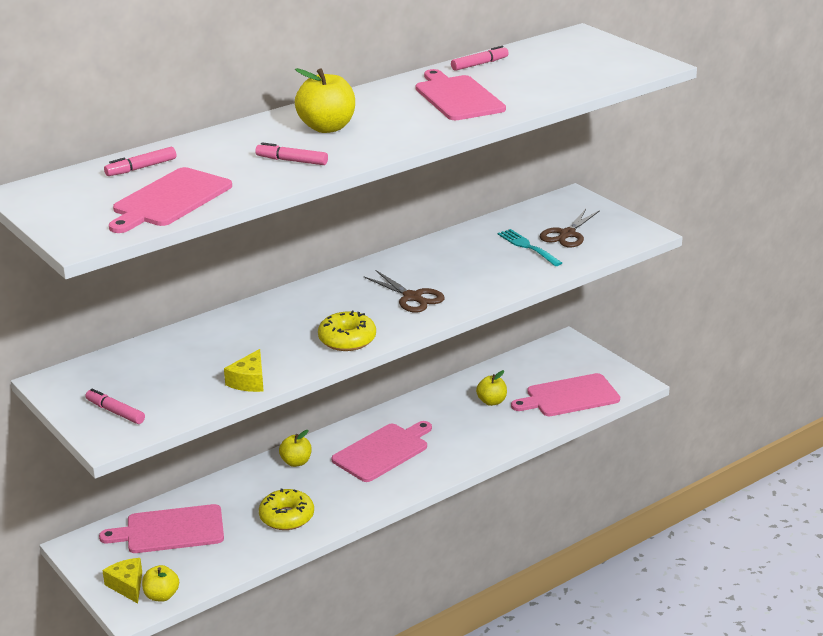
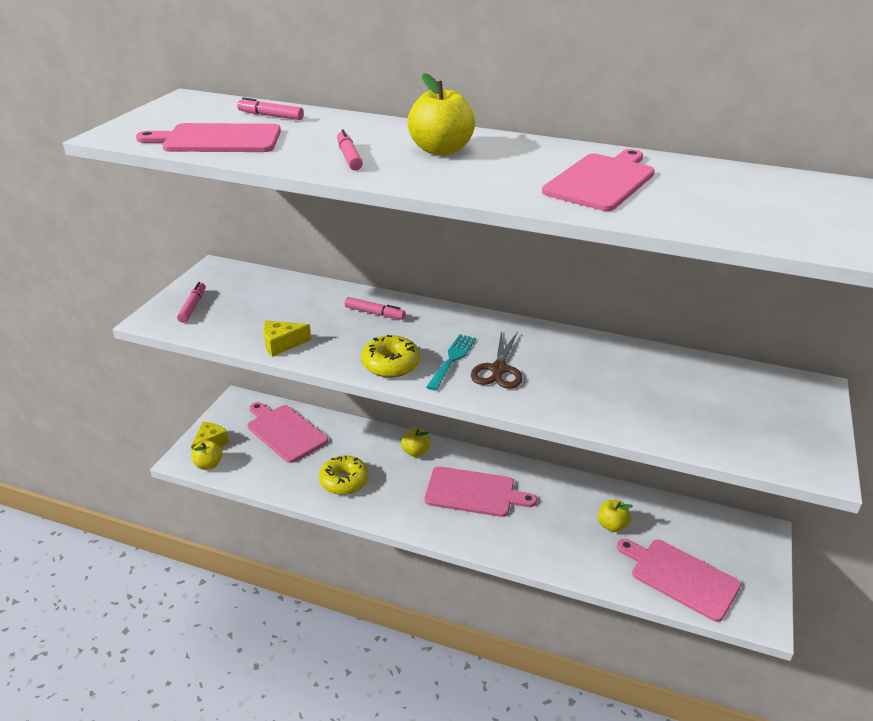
camera: 55 degrees right, 5 degrees up
(479, 64) = (701, 168): pink marker -> pink marker (374, 313)
(527, 247) = (676, 399): turquoise fork -> turquoise fork (452, 359)
(567, 234) = (736, 414): brown scissors -> none

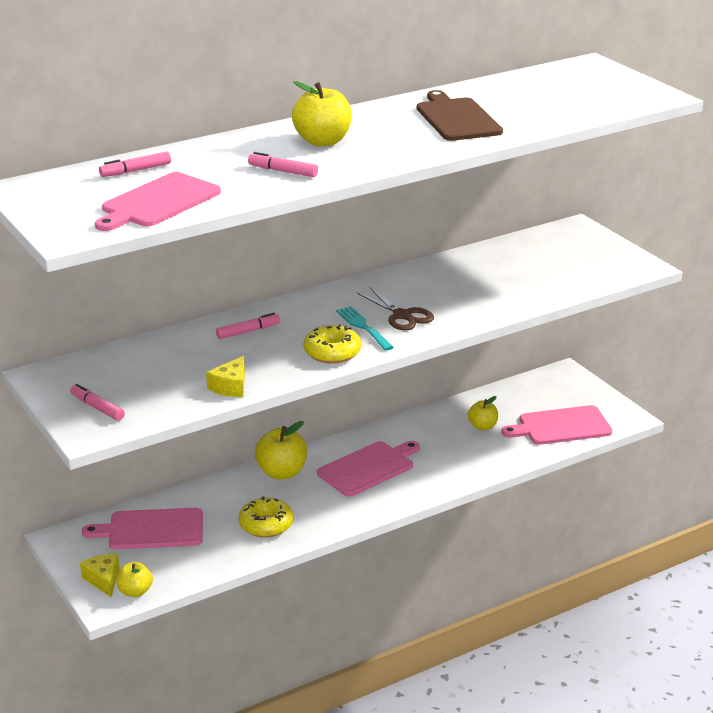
camera: 50 degrees left, 5 degrees down
(416, 452) = (282, 472): yellow apple -> yellow apple, size x1.63
(602, 181) = (457, 118): pink cutting board -> brown cutting board

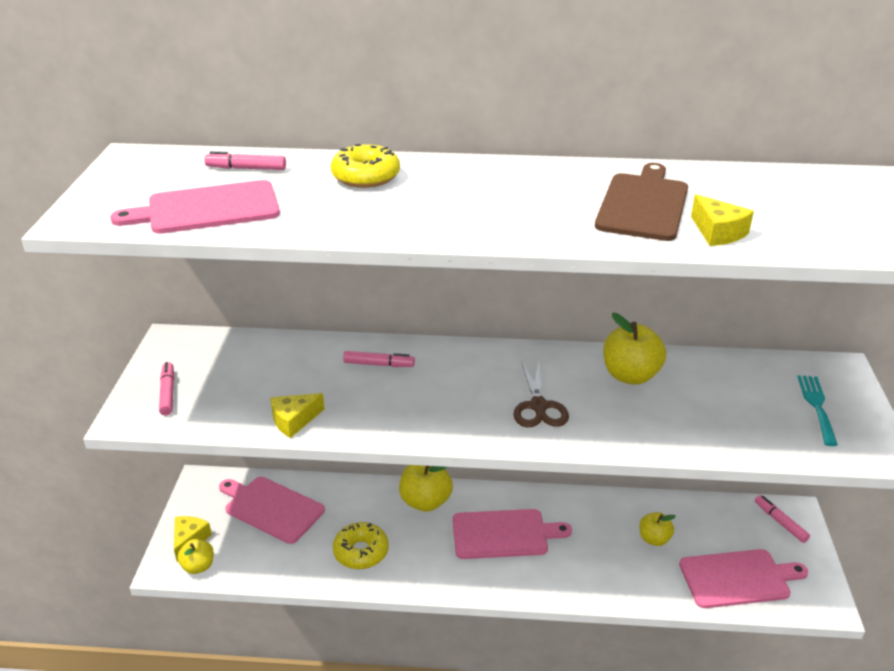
camera: 35 degrees right, 5 degrees up
(283, 171) = (370, 212): pink marker -> pink marker (780, 522)
(322, 141) = (461, 189): yellow apple -> yellow apple (630, 375)
(332, 352) = (424, 422): yellow donut -> yellow donut (366, 176)
(363, 327) = (486, 404): turquoise fork -> turquoise fork (816, 406)
(522, 122) = (718, 232): none -> yellow cheese
(561, 426) = (738, 578): pink cutting board -> pink cutting board turned 150 degrees clockwise

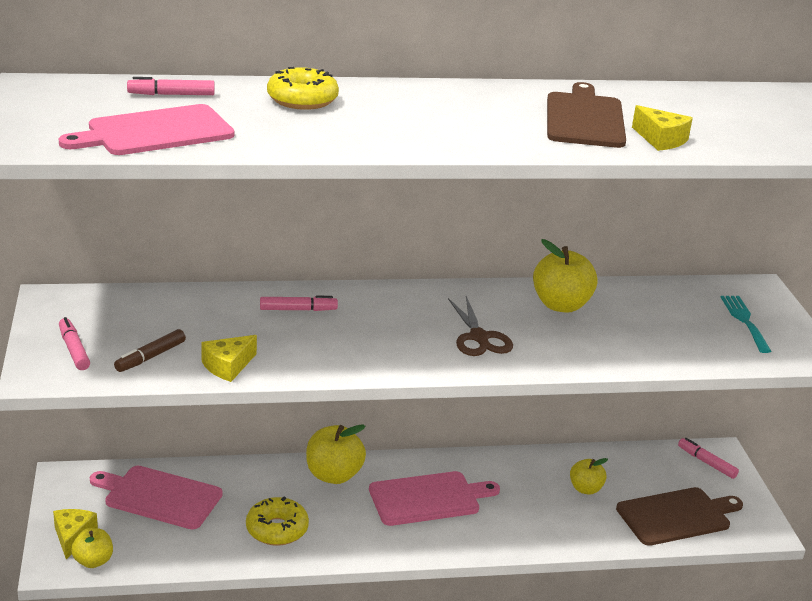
camera: 15 degrees left, 5 degrees down
(230, 405) = (150, 357): none -> brown marker
(738, 578) = (677, 516): pink cutting board -> brown cutting board

